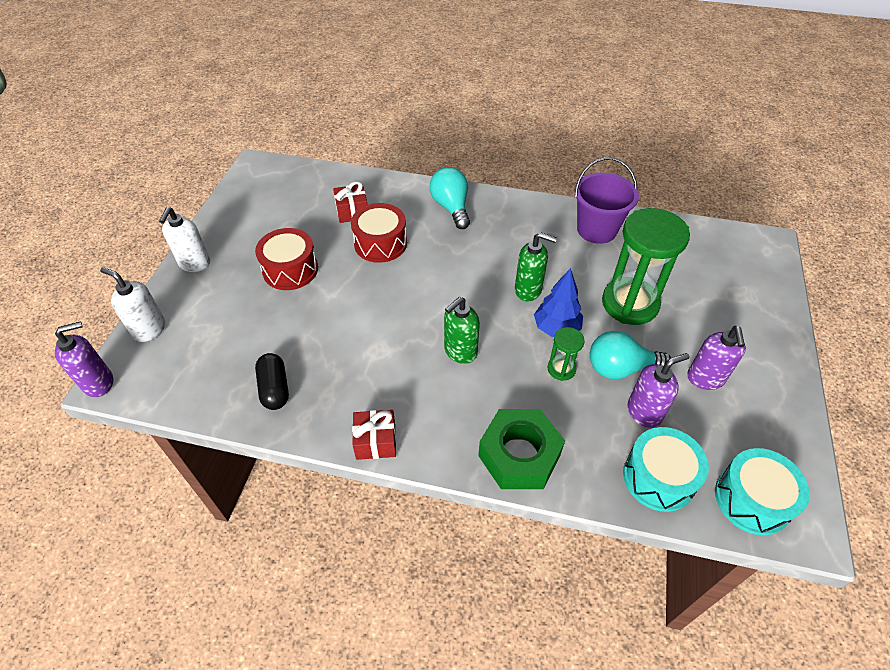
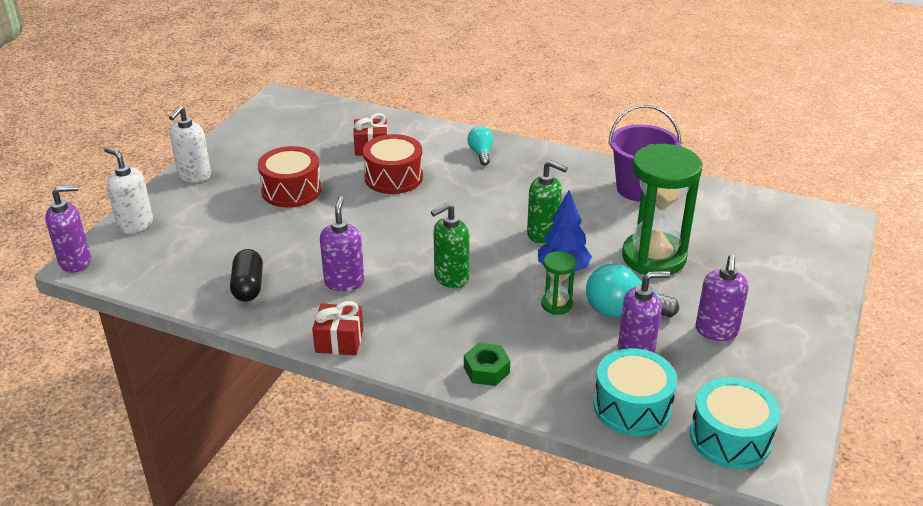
camera: 10 degrees right, 15 degrees down
(364, 370) = (344, 282): none -> purple soap dispenser
(451, 207) = (481, 153): turquoise light bulb -> turquoise light bulb, size x0.61
(519, 455) = (486, 370): green nut -> green nut, size x0.52

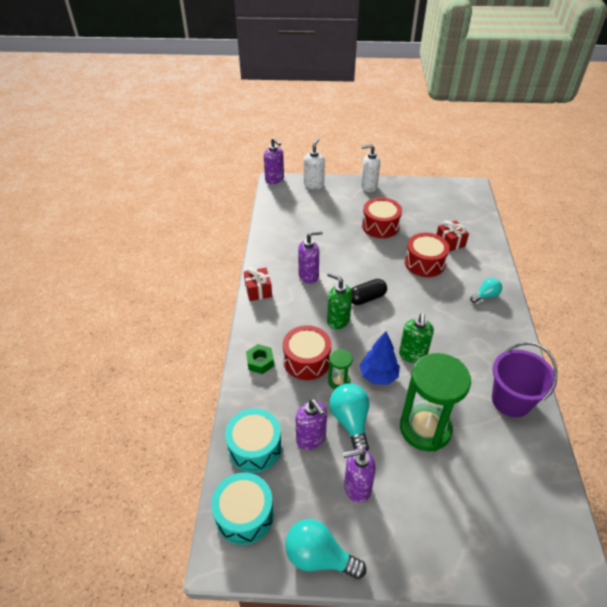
camera: 70 degrees right, 10 degrees up
(248, 286) = (286, 241): black capsule -> black capsule (367, 298)
(507, 324) = (307, 360): none -> red drum
(797, 384) = (319, 557): none -> turquoise light bulb

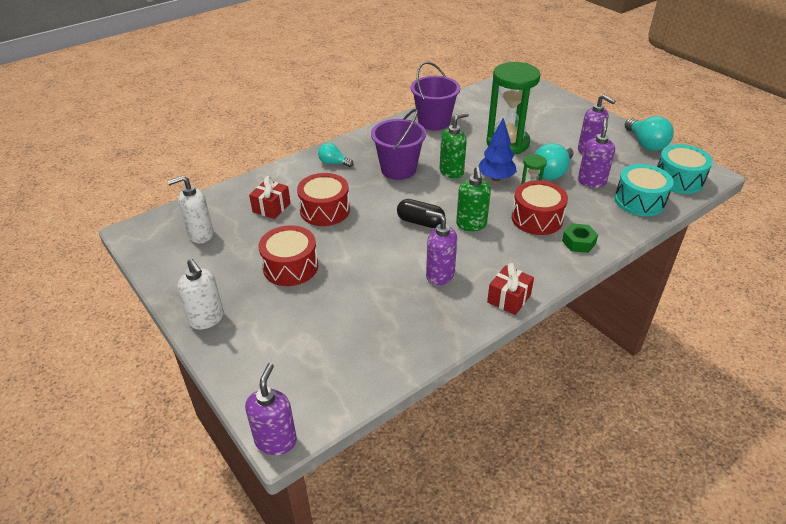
camera: 130 degrees left, 5 degrees down
(314, 185) = (250, 380): white soap dispenser -> white soap dispenser (200, 235)
(444, 326) = (398, 169): none -> purple bucket

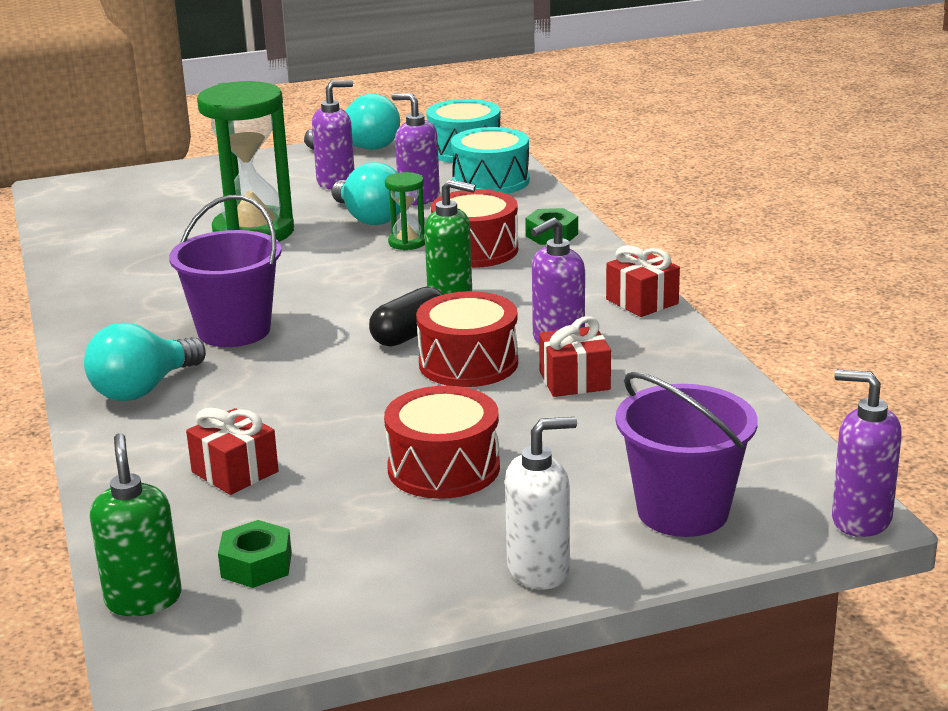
camera: 70 degrees left, 15 degrees down
(200, 235) = (256, 565): white soap dispenser -> green nut
(325, 210) = (297, 416): red drum -> red drum (468, 363)
(333, 163) = (143, 389): turquoise light bulb -> turquoise light bulb, size x1.65
(395, 291) = (574, 381): none -> red gift
(434, 122) = (112, 277): purple bucket -> purple bucket (682, 511)
(451, 172) = (290, 288): green soap dispenser -> green soap dispenser (143, 599)
(496, 178) = (344, 258): blue tree -> none

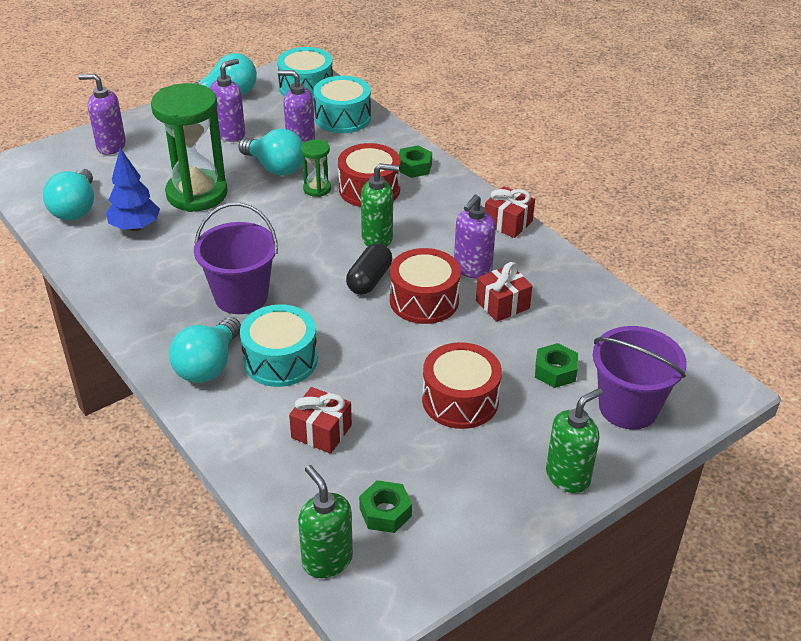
camera: 20 degrees left, 15 degrees up
(100, 231) = (75, 209): none -> turquoise light bulb
(157, 254) = (135, 227): none -> blue tree
(236, 396) = (280, 360): none -> turquoise drum
(539, 570) = (568, 476): white soap dispenser -> green soap dispenser
(601, 458) = (555, 371): none -> green nut
(860, 520) = (733, 393): purple soap dispenser -> purple soap dispenser (111, 146)

